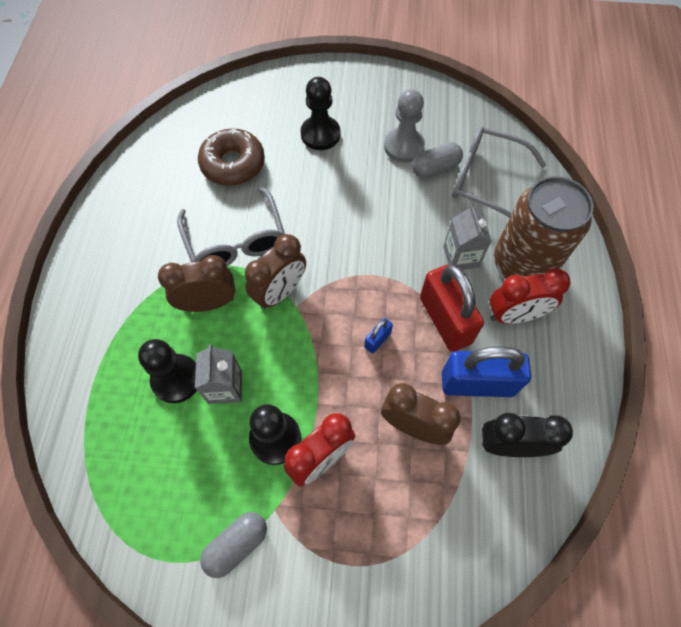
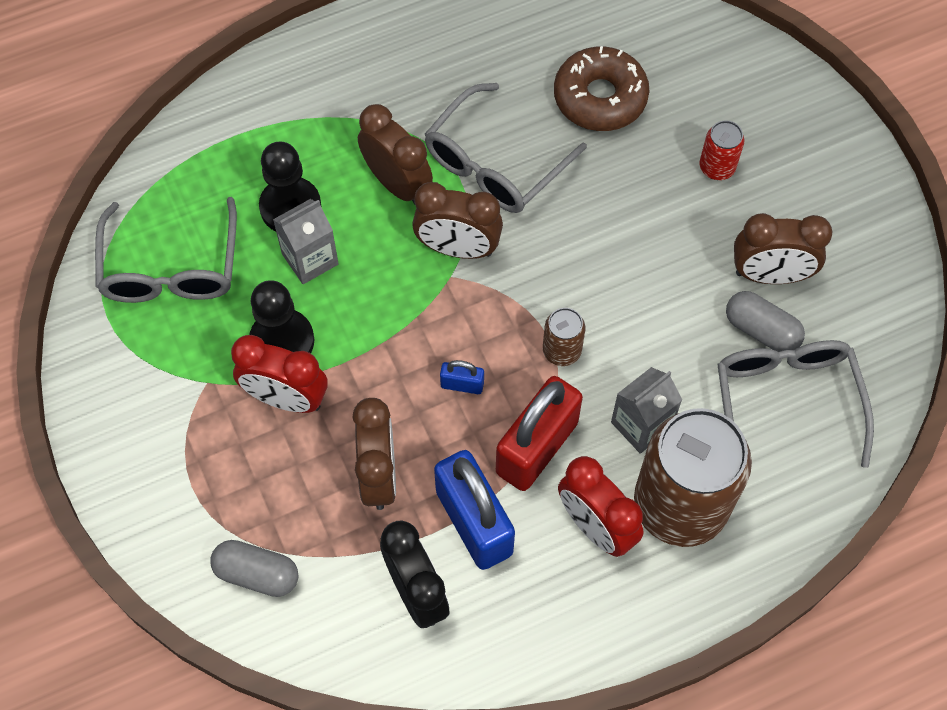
camera: 60 degrees right, 0 degrees up
(164, 489) = (171, 268): none -> grey glasses
(237, 544) = (154, 366): grey capsule -> grey capsule (257, 574)
(320, 134) = (717, 167): black pawn -> red can
(388, 272) = (561, 351): none -> brown can
(404, 146) = (770, 275): grey pawn -> brown clock

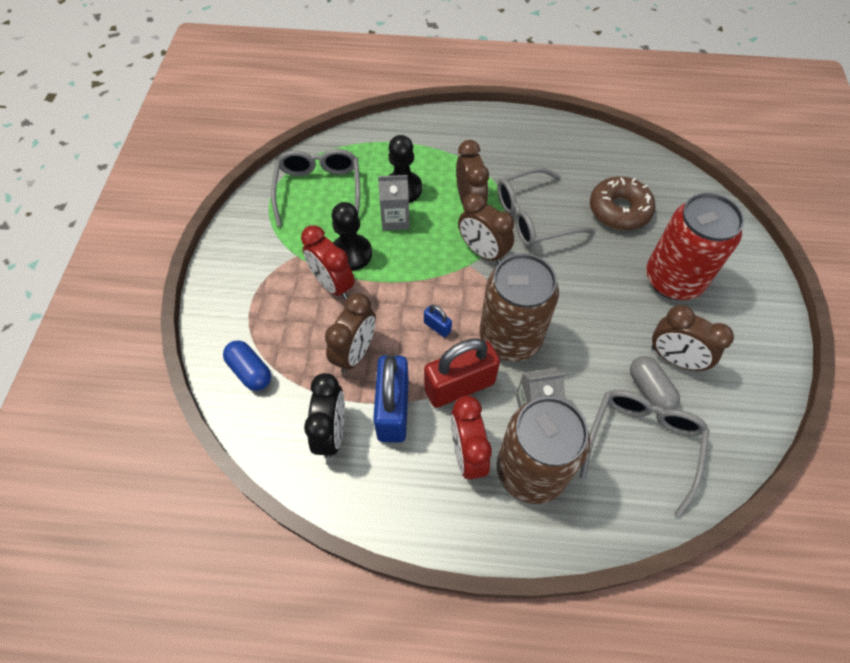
camera: 30 degrees right, 5 degrees down
(171, 268) = (319, 190): grey glasses -> grey glasses turned 150 degrees clockwise
(257, 574) = (250, 371): grey capsule -> blue capsule
(561, 351) = (510, 338): brown can -> brown can, size x2.32
(717, 167) = (673, 280): red can -> red can, size x2.32

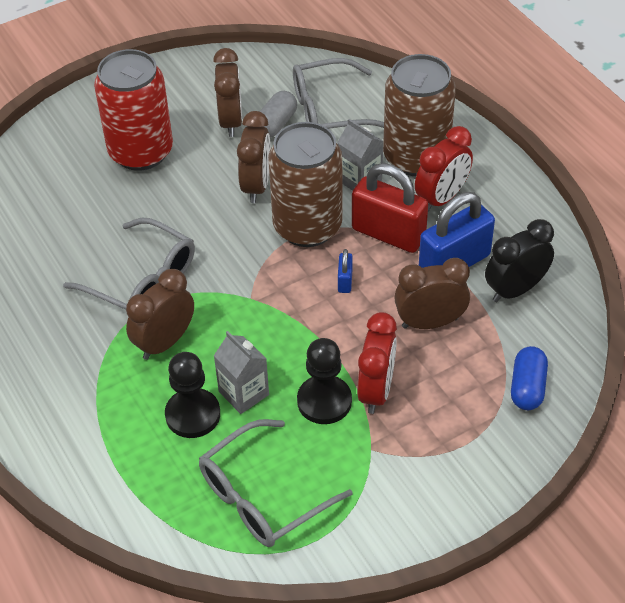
camera: 125 degrees left, 10 degrees down
(483, 252) = (224, 296): brown clock -> brown clock (256, 186)
(619, 210) = (76, 221): brown donut -> none

